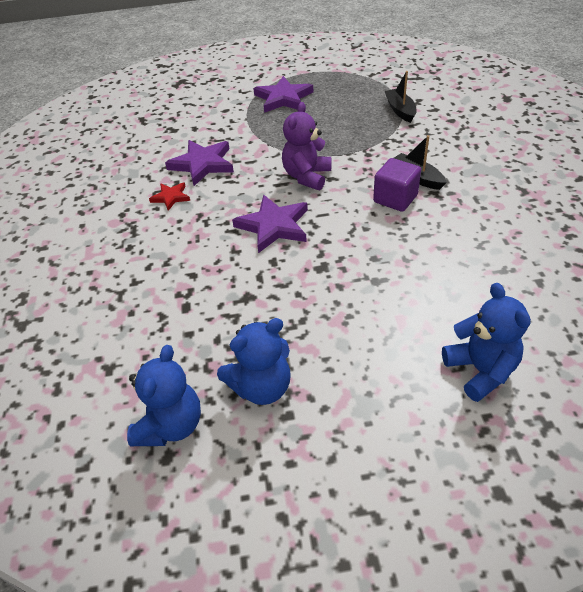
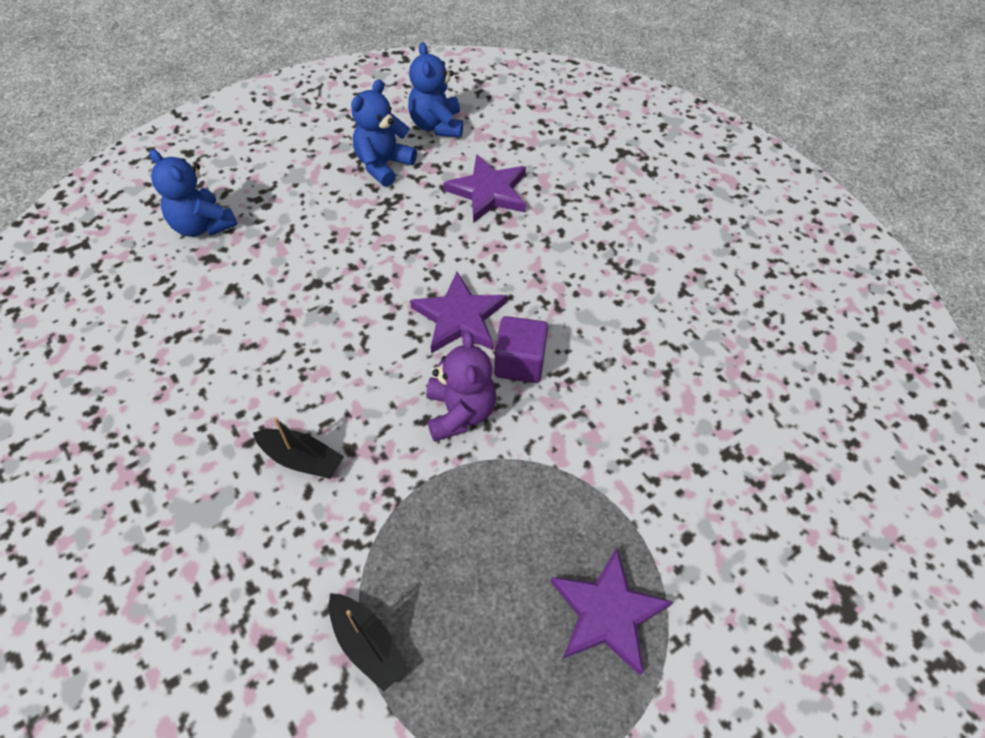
camera: 150 degrees right, 10 degrees up
(171, 197) = (614, 322): red star -> none
(202, 164) = (620, 391): purple star -> purple star (488, 192)
(395, 198) = (323, 407): purple cube -> purple cube (519, 362)

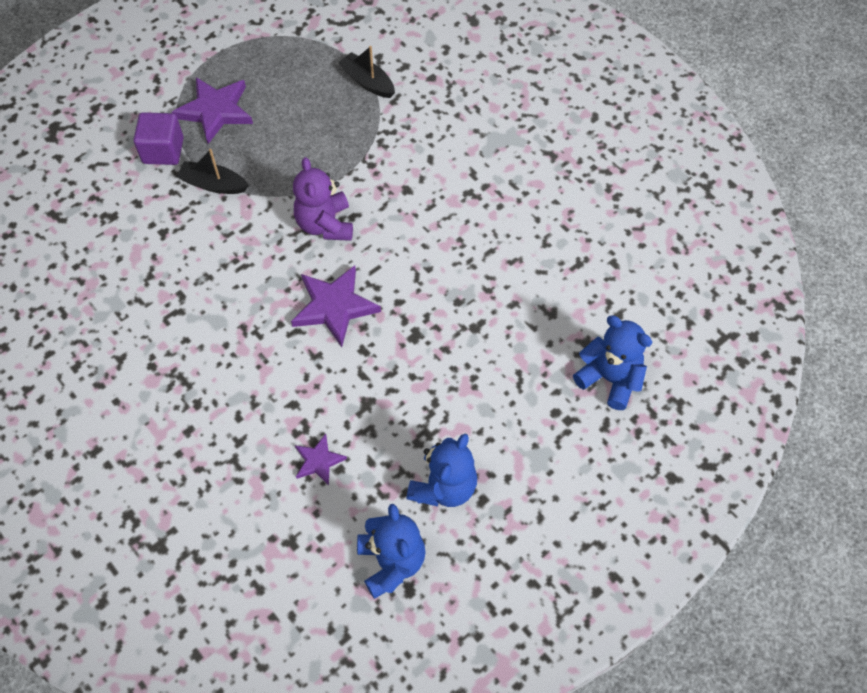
camera: 175 degrees right, 5 degrees up
(302, 459) = (441, 179): black boat -> black boat (213, 184)
(488, 192) = (319, 461): purple star -> purple star, size x0.56
(519, 362) = (278, 271): purple cube -> purple cube (163, 151)

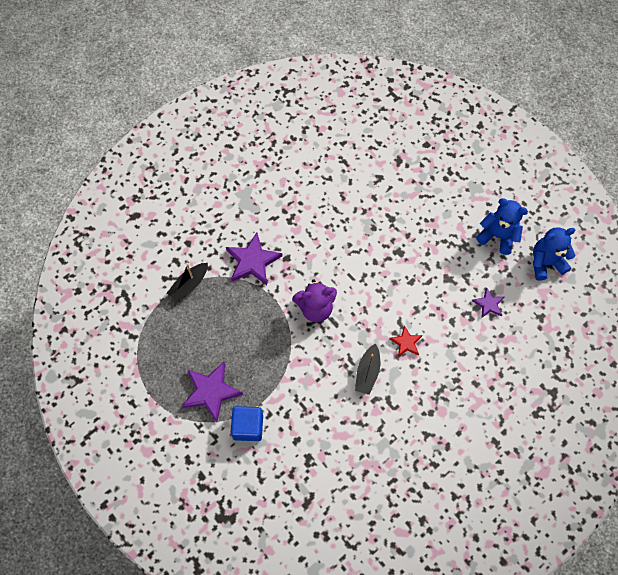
camera: 90 degrees left, 5 degrees up
(163, 151) = (248, 427): purple cube -> blue cube
(213, 184) = (280, 386): black boat -> black boat (367, 372)
(262, 338) = (406, 342): none -> red star
(334, 306) = (380, 299): purple star -> purple star (252, 261)
(610, 378) = (422, 150): blue teddy bear -> none

